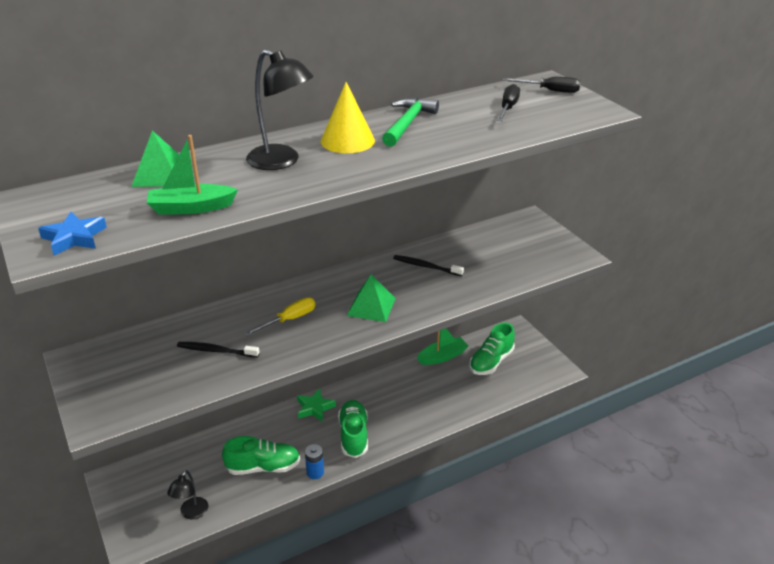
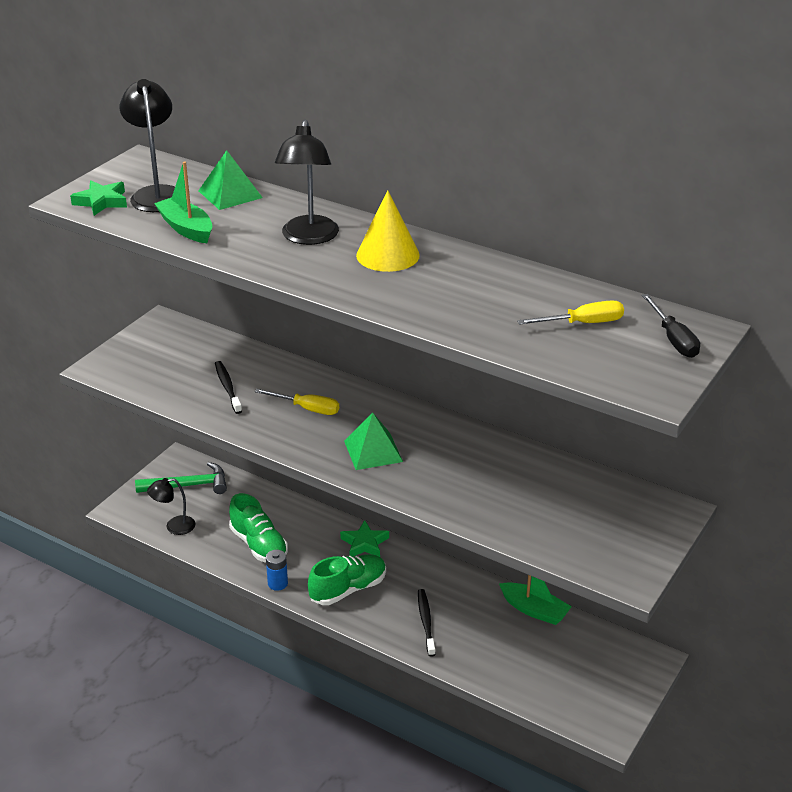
camera: 60 degrees right, 0 degrees up
(74, 238) = (101, 202): blue star -> green star
(105, 207) = (157, 194): none -> black lamp
(407, 123) = (466, 274): green hammer -> green hammer (188, 485)
(426, 266) = (482, 462): black toothbrush -> black toothbrush (426, 621)
(491, 361) = (565, 657): green shoe -> none
(508, 108) = (583, 323): black screwdriver -> yellow screwdriver

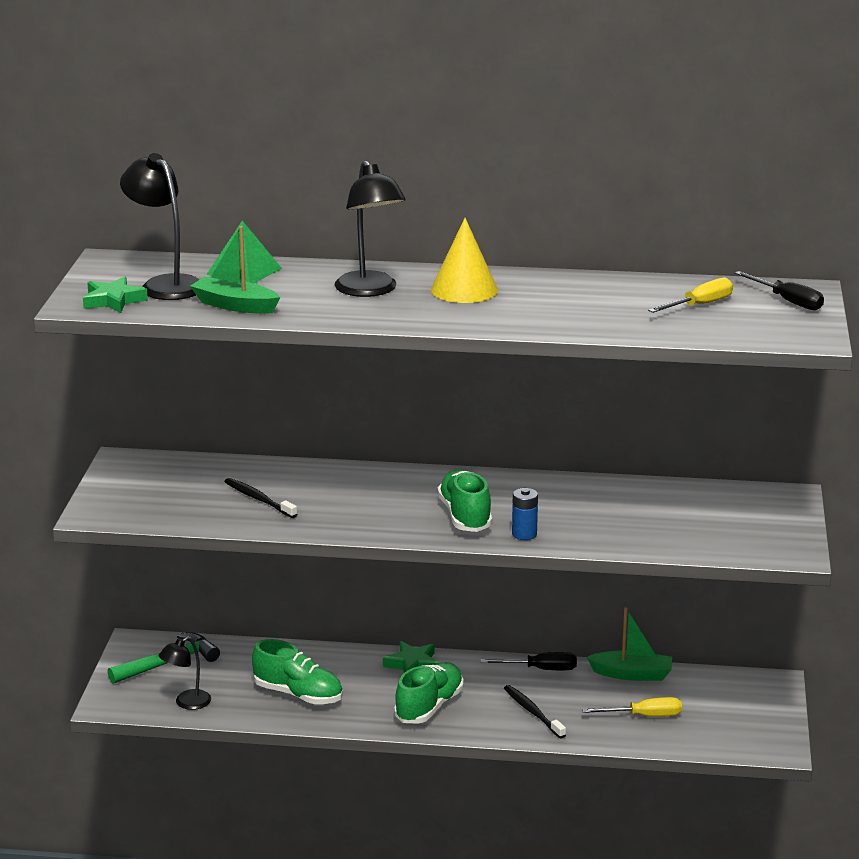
camera: 25 degrees left, 10 degrees down
(277, 583) = (349, 722): blue battery -> blue battery (524, 534)
(307, 409) = (362, 498): yellow screwdriver -> yellow screwdriver (644, 716)
(373, 451) = (465, 516): green pyramid -> green shoe
(462, 580) = (540, 669): none -> black screwdriver

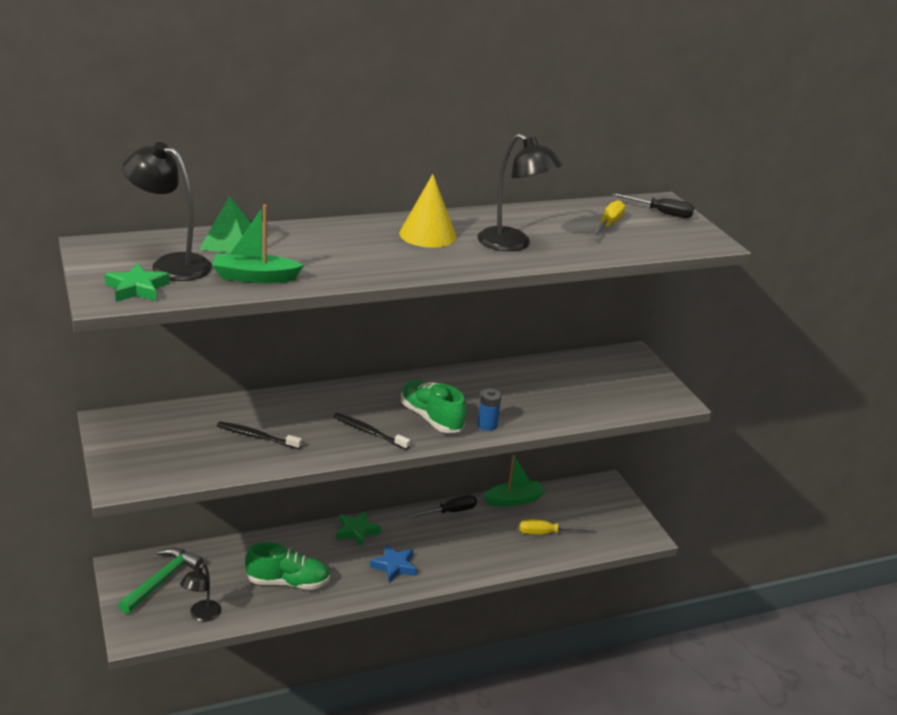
camera: 30 degrees left, 5 degrees up
(370, 290) = (354, 246): black lamp -> black lamp (512, 244)
(429, 707) = (394, 566): green shoe -> blue star
(532, 712) = (470, 550): black toothbrush -> black toothbrush (369, 432)
(644, 716) = (546, 533): yellow screwdriver -> yellow screwdriver turned 150 degrees counterclockwise

